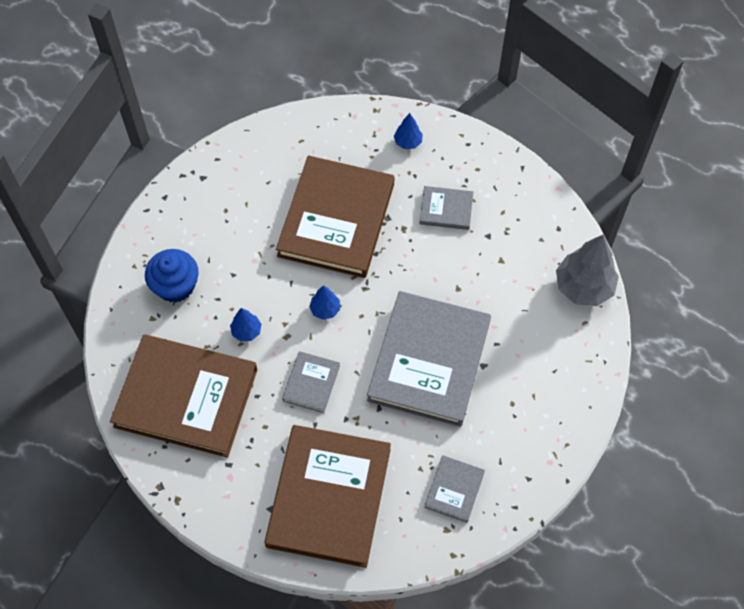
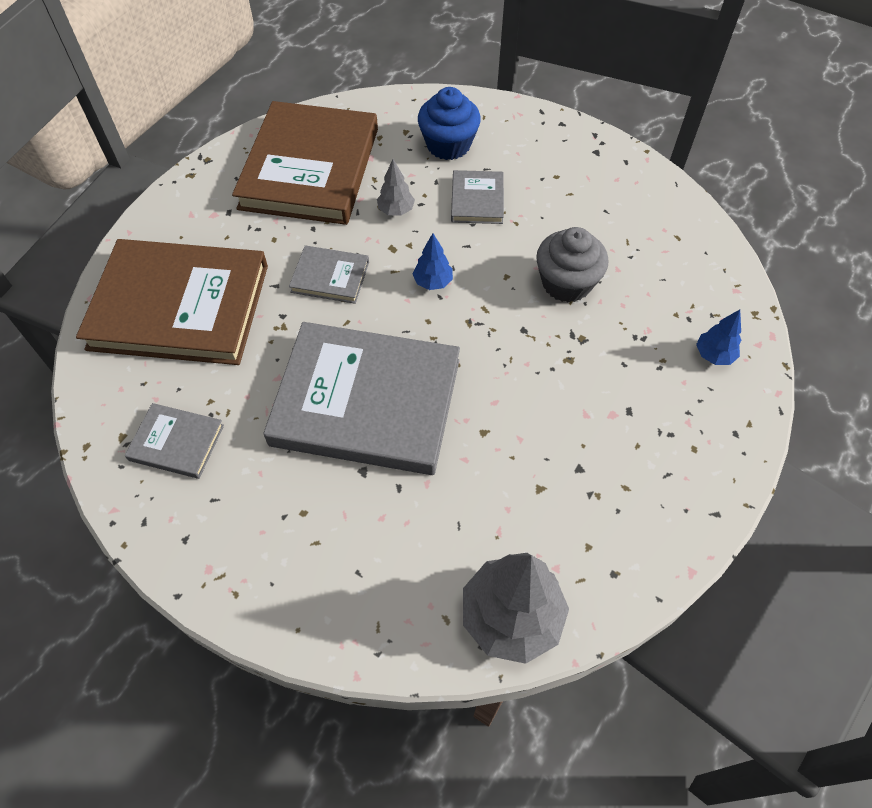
camera: 85 degrees right, 5 degrees down
(246, 331) = (396, 210): blue tree -> grey tree
(336, 220) = (566, 283): brown book -> grey cupcake
(446, 209) = (612, 410): grey book -> grey book (477, 200)

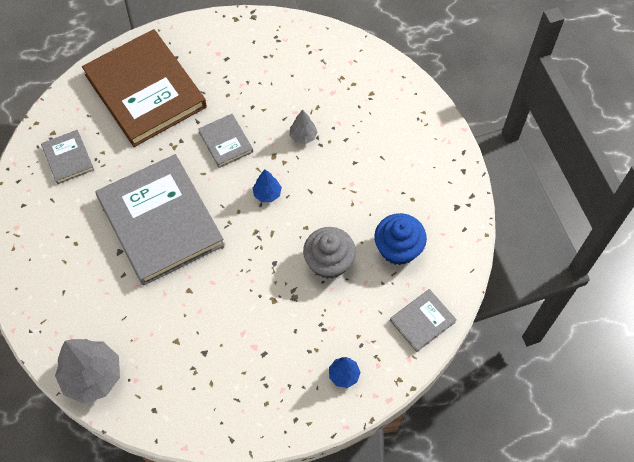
camera: 50 degrees right, 5 degrees up
(309, 168) = (294, 69): brown book -> none
(448, 145) = (382, 123): blue cupcake -> blue cupcake (398, 248)
(477, 200) = (351, 171): grey book -> grey book (422, 321)

